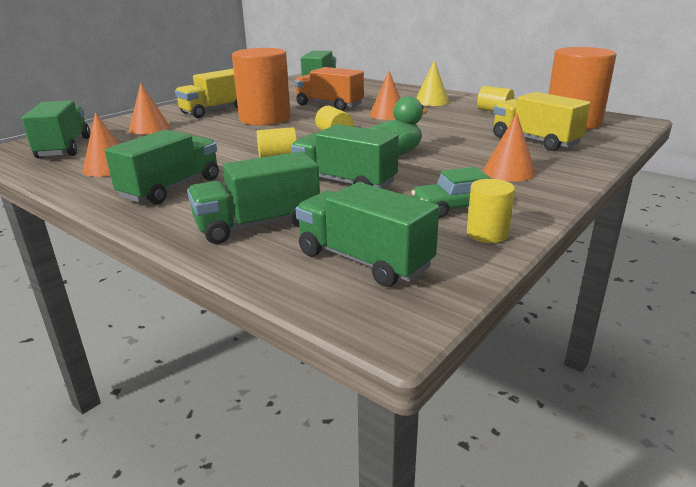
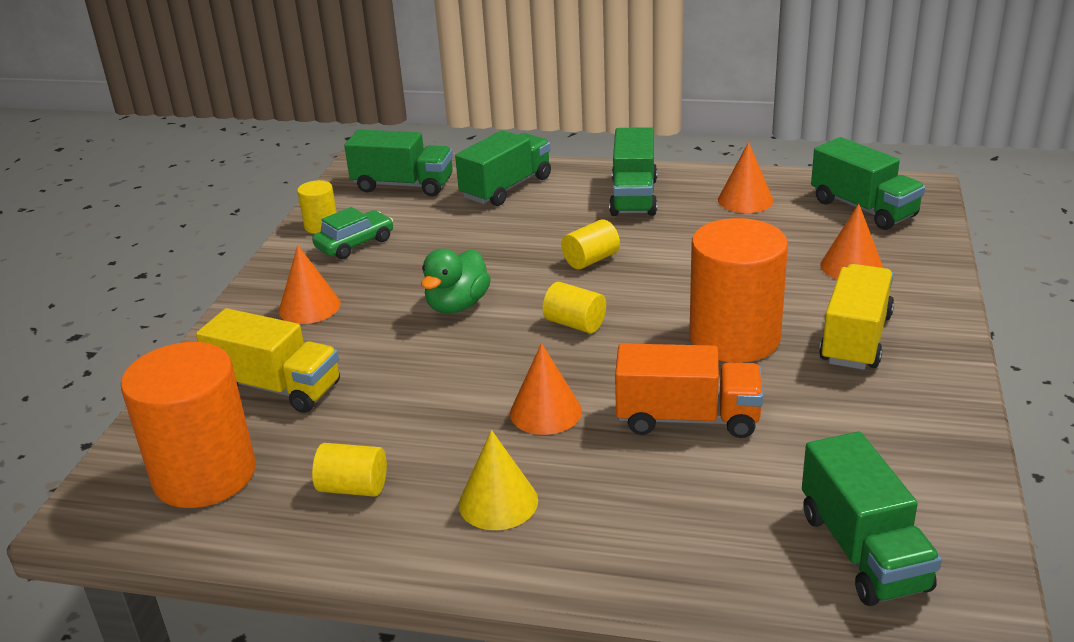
camera: 155 degrees right, 5 degrees up
(344, 182) = (479, 245): green truck -> none

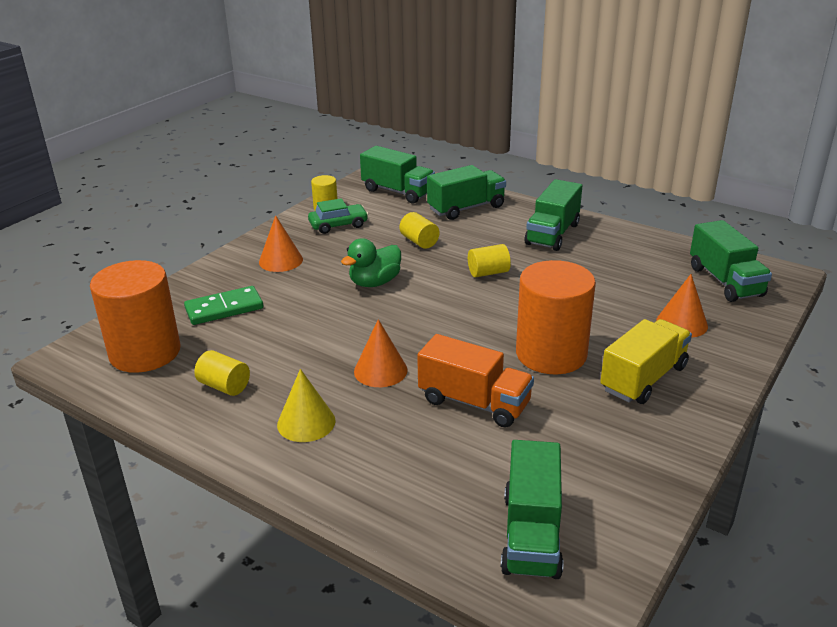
camera: 20 degrees right, 0 degrees up
(276, 387) = (224, 308): yellow truck -> green domino
(575, 324) = (444, 315): yellow cylinder -> yellow cylinder (419, 241)
(745, 200) = (635, 254): orange cone -> none

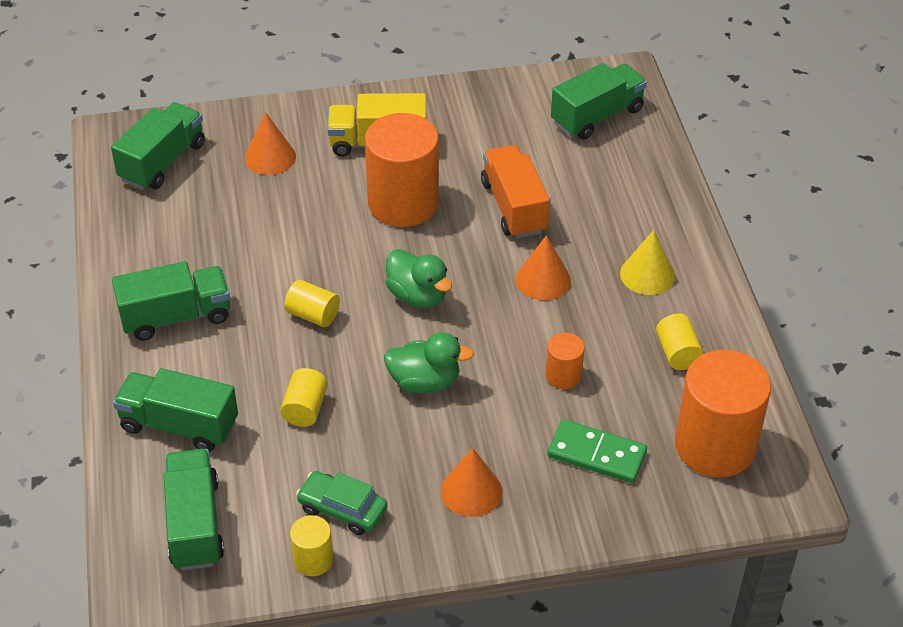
camera: 135 degrees left, 15 degrees up
(293, 330) = (563, 375): none -> orange cylinder
(447, 314) = (418, 296): none -> green duck

